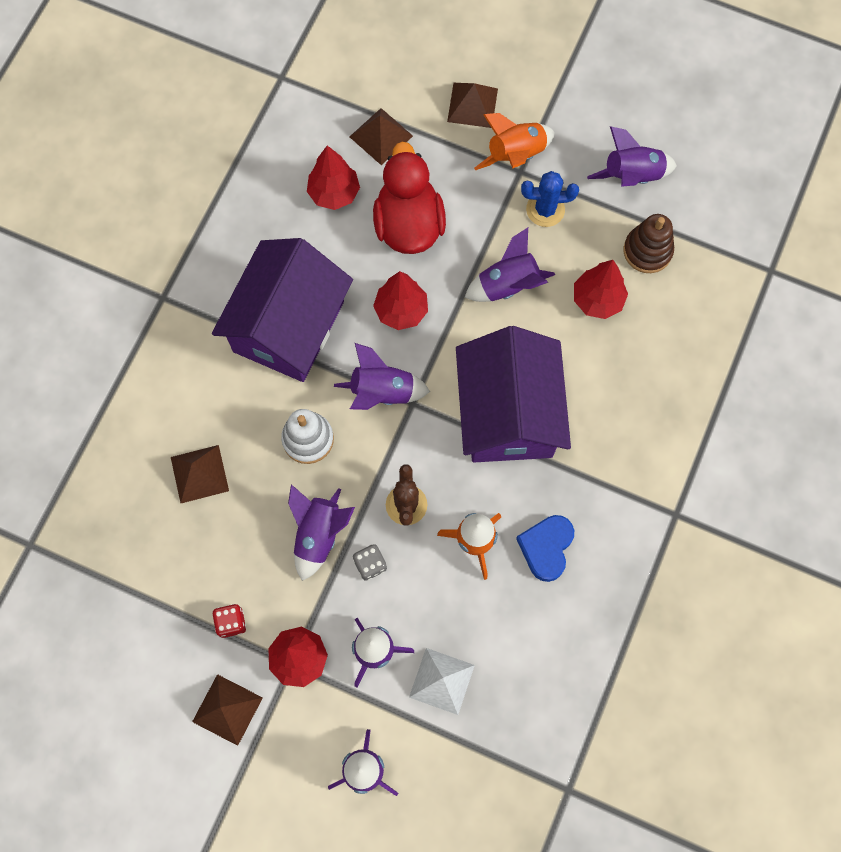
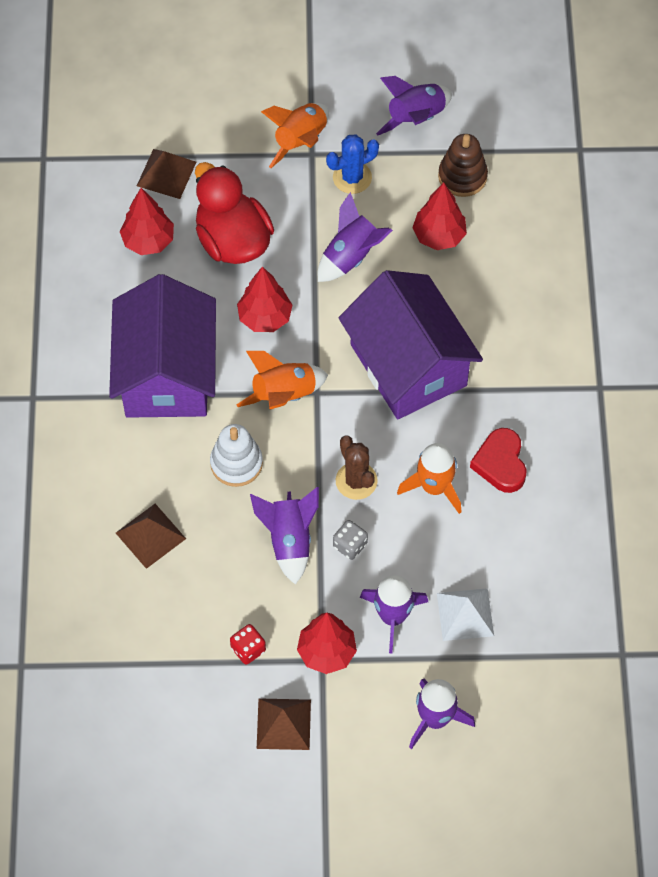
camera: 25 degrees left, 10 degrees down
(382, 392) = (284, 394): purple rocket -> orange rocket
(472, 105) = (238, 113): brown pyramid -> none
(546, 548) = (500, 463): blue heart -> red heart

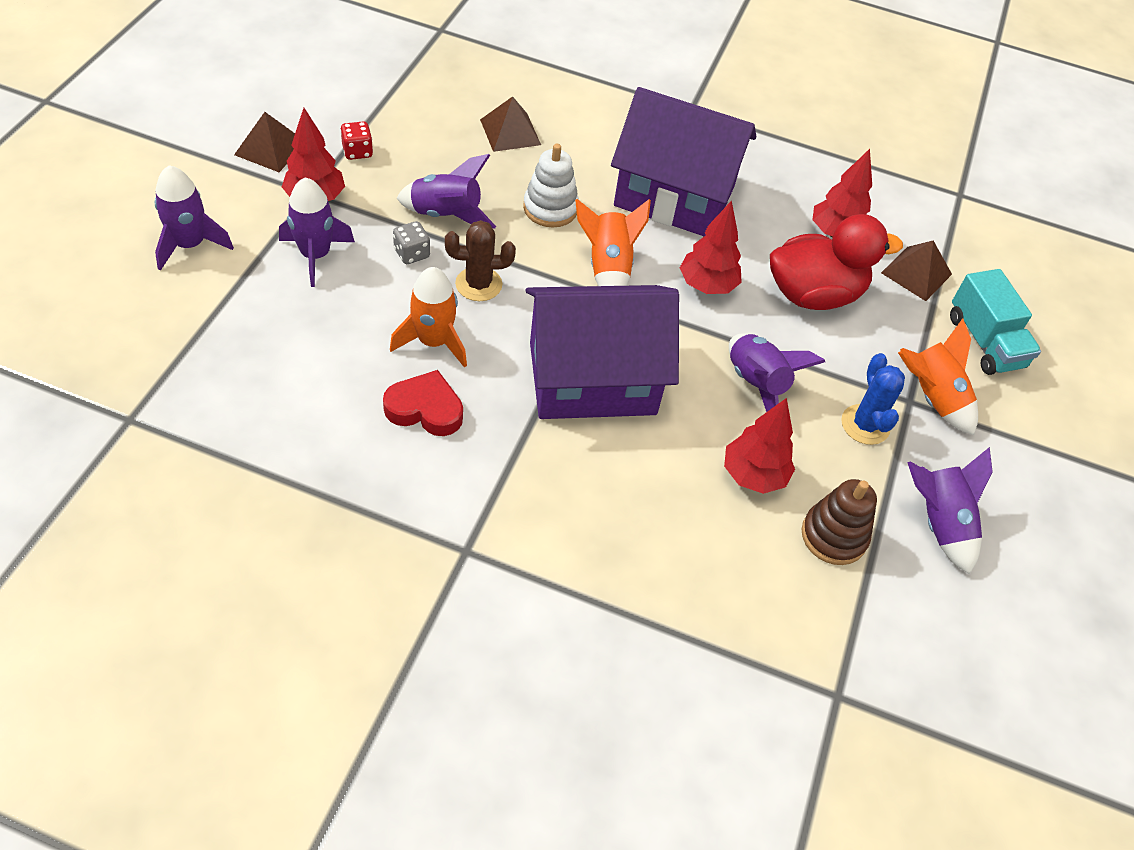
camera: 105 degrees right, 10 degrees down
(221, 115) = (985, 342): none -> turquoise truck
(465, 614) = (276, 309): white pyramid -> none

